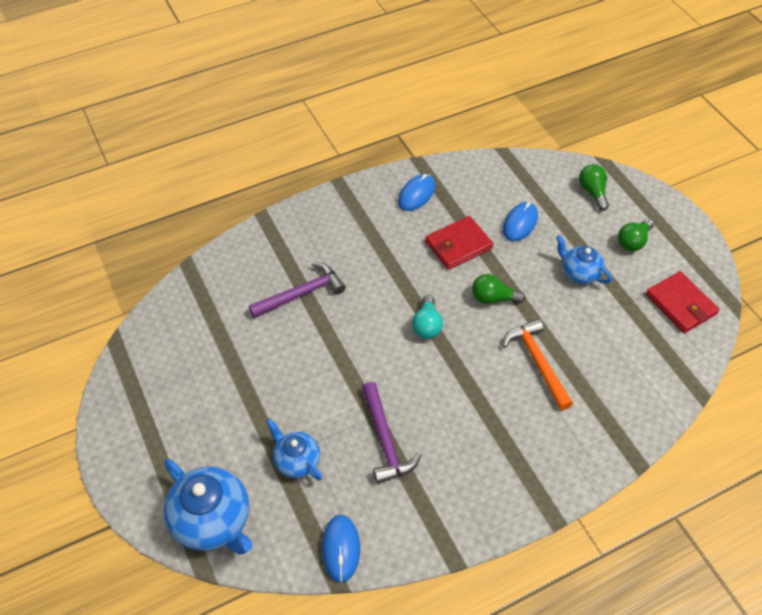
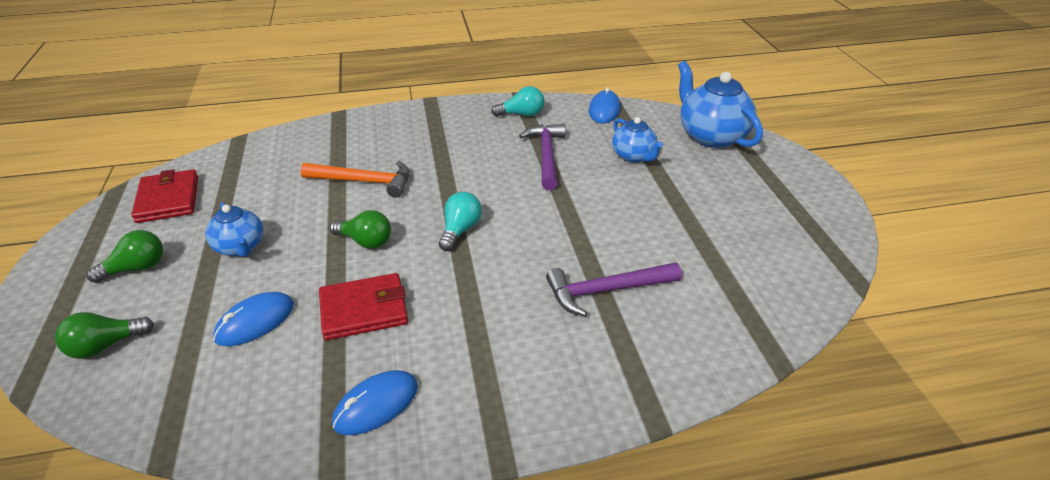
camera: 165 degrees left, 15 degrees down
(435, 513) = (522, 114): none -> turquoise light bulb
(537, 362) = (364, 181): orange hammer -> orange hammer turned 75 degrees counterclockwise
(592, 192) = (105, 346): green light bulb -> green light bulb turned 60 degrees clockwise

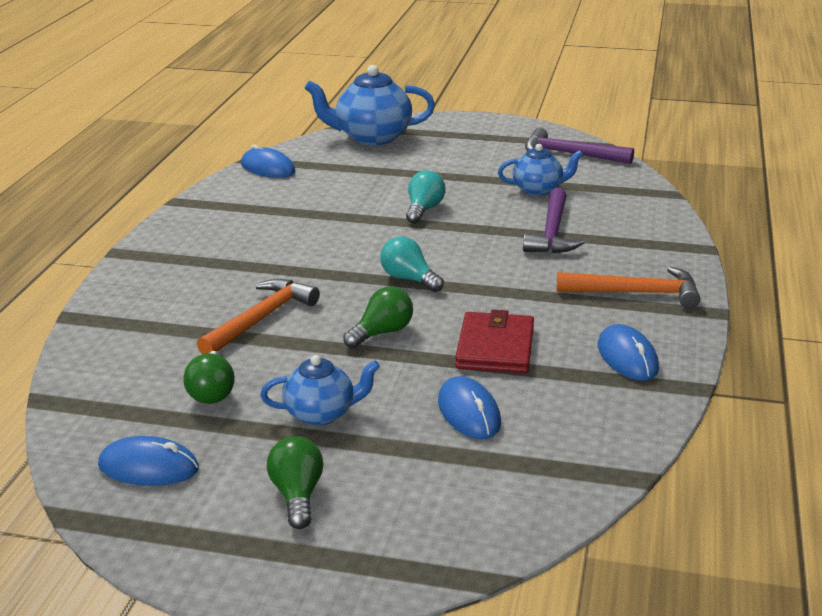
camera: 65 degrees left, 10 degrees down
(105, 346) = (440, 518): green light bulb -> green light bulb (212, 392)
(168, 199) = (148, 467): red wallet -> blue mouse
(512, 383) = (636, 293): none -> orange hammer
(522, 114) = (223, 208): turquoise light bulb -> turquoise light bulb (424, 210)
(546, 156) = (322, 213): purple hammer -> purple hammer (570, 154)
(634, 156) = (368, 175): blue teapot -> blue teapot (538, 190)

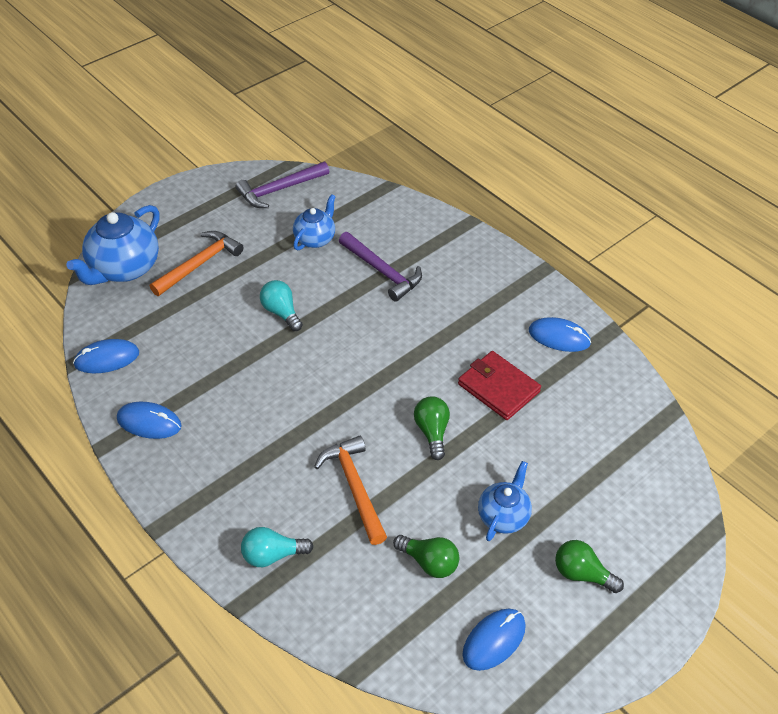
camera: 55 degrees left, 20 degrees up
(409, 279) = (374, 378): turquoise light bulb -> turquoise light bulb (272, 555)
(469, 412) = (558, 443): blue mouse -> blue mouse (149, 422)
(636, 293) = (493, 285): orange hammer -> orange hammer (199, 264)

